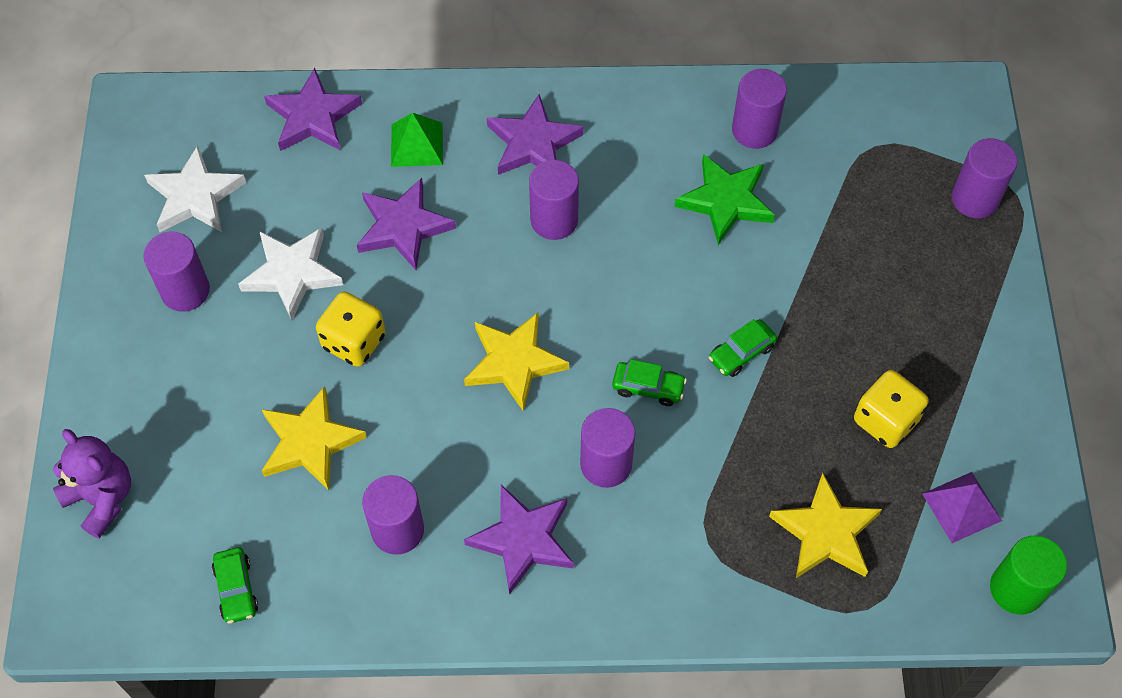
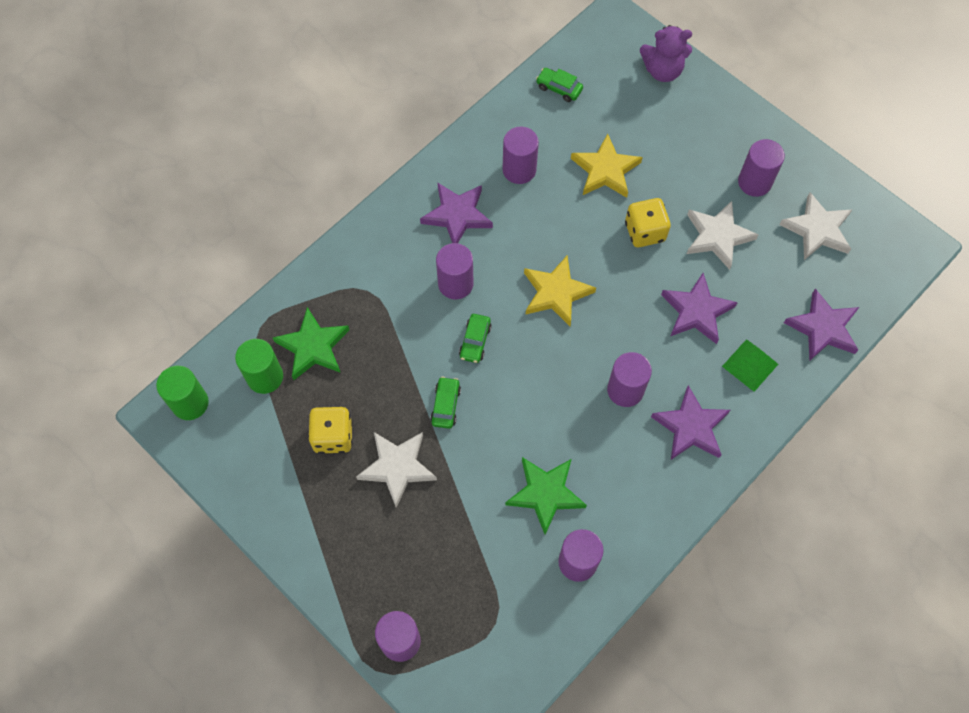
camera: 135 degrees right, 5 degrees up
(648, 387) = (475, 341): green car -> green car turned 45 degrees counterclockwise
(825, 532) = (313, 347): yellow star -> green star
(845, 337) = (397, 467): none -> white star
(908, 545) = (265, 377): none -> green cylinder
(961, 507) = (252, 423): purple pyramid -> none

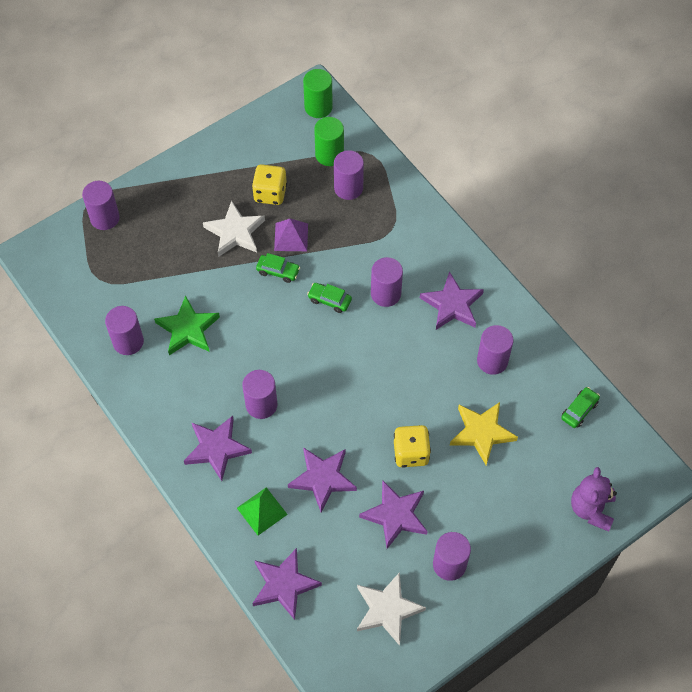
camera: 100 degrees right, 5 degrees down
(313, 347) = (348, 188): green star -> purple cylinder
(394, 400) = (291, 237): none -> purple pyramid
(556, 293) = (362, 368): yellow star -> none
(717, 236) = (395, 515): white star -> purple star

